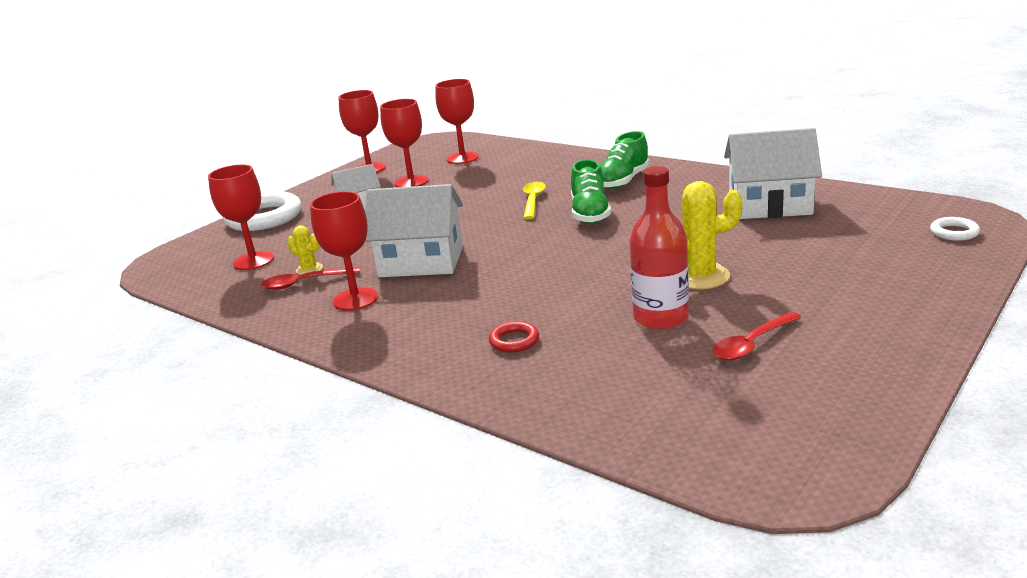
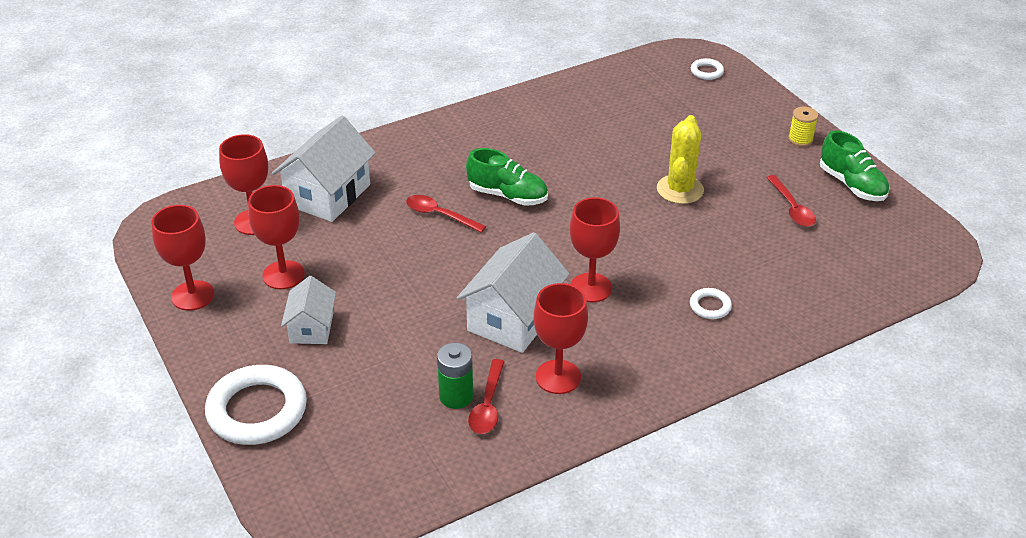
camera: 70 degrees left, 15 degrees up
(253, 261) = (388, 436): red goblet -> red goblet (591, 288)
(309, 269) = (456, 396): yellow cactus -> green battery
(514, 341) = (710, 306): red ring -> white ring
(533, 201) = (439, 215): yellow spoon -> red spoon
(623, 181) = (453, 154): green shoe -> green shoe (852, 185)
(661, 318) = (728, 229): red bottle -> none
(769, 205) = (588, 112): white house -> white house (328, 194)
(910, 315) = (800, 139): none -> yellow spool

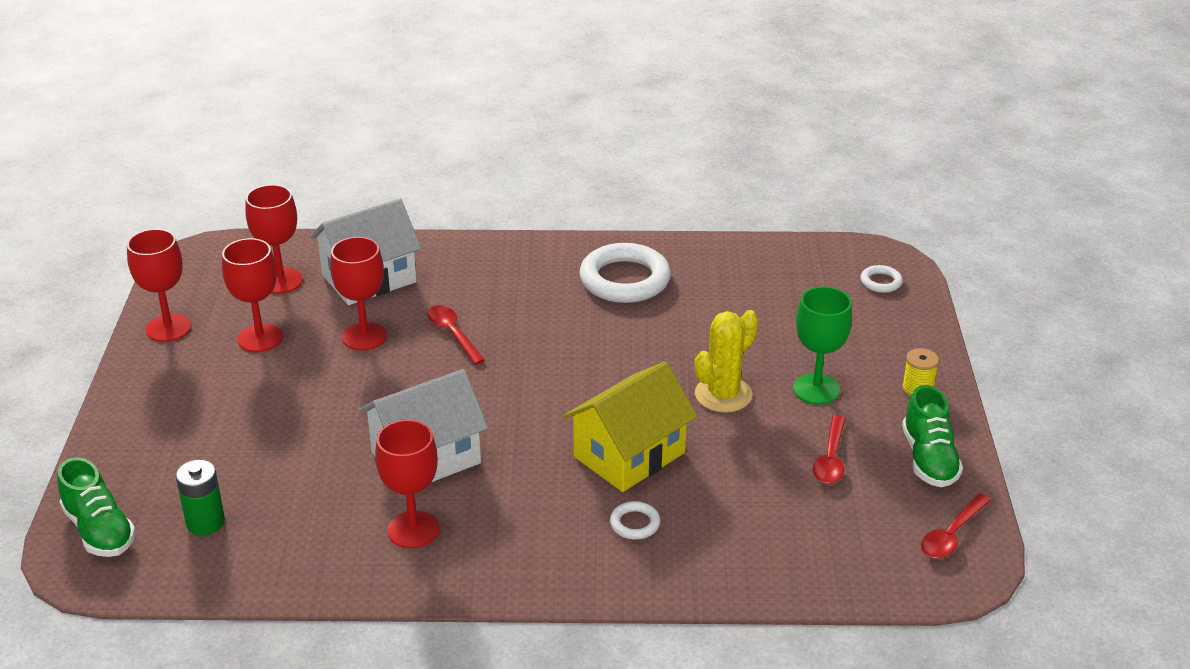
camera: 30 degrees right, 5 degrees down
(257, 410) = (125, 449): white ring -> white ring (624, 280)
(311, 327) = (238, 395): white house -> none
(456, 396) = (302, 508): green battery -> green battery (205, 522)
(487, 405) = (323, 528): red spoon -> red spoon (951, 535)
(508, 195) = (537, 338): green shoe -> green shoe (100, 530)
(591, 288) = (530, 458): red goblet -> red goblet (364, 336)
(658, 258) = (629, 455): none -> yellow house
(737, 163) = (816, 389): none -> green goblet

